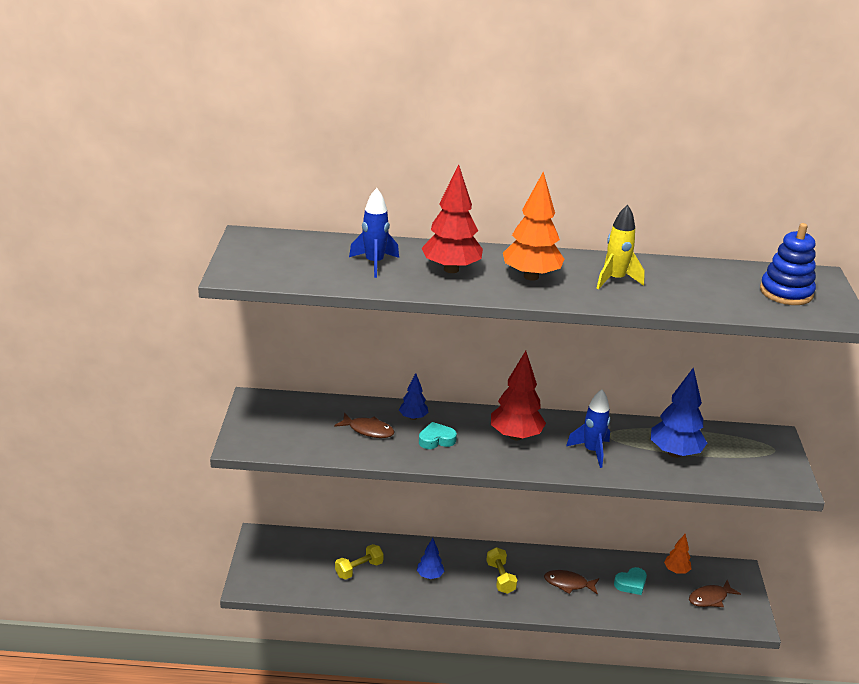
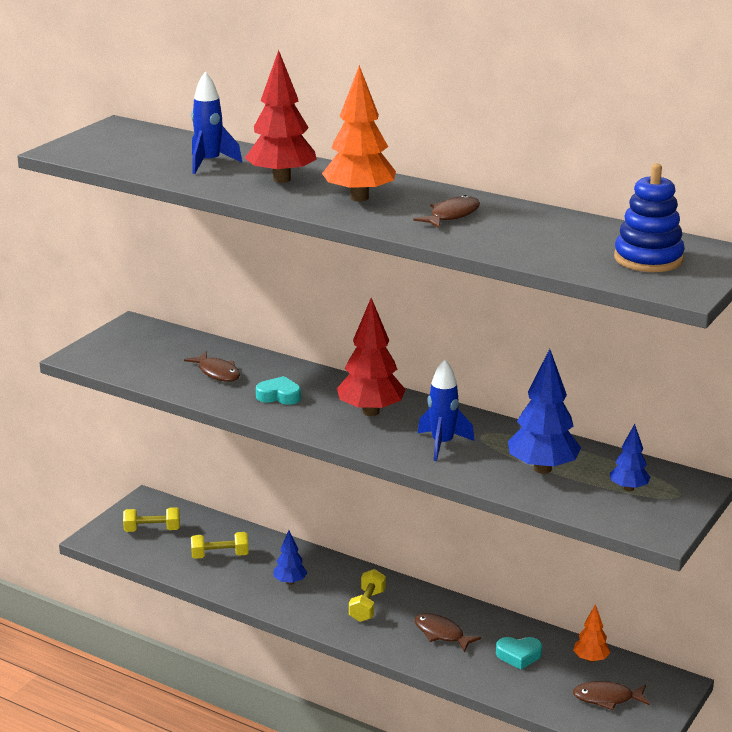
camera: 30 degrees right, 5 degrees down
(287, 563) = (152, 530): none -> yellow dumbbell
(413, 417) = (277, 372): blue tree -> blue tree (628, 488)
(615, 280) = (452, 215): yellow rocket -> brown fish

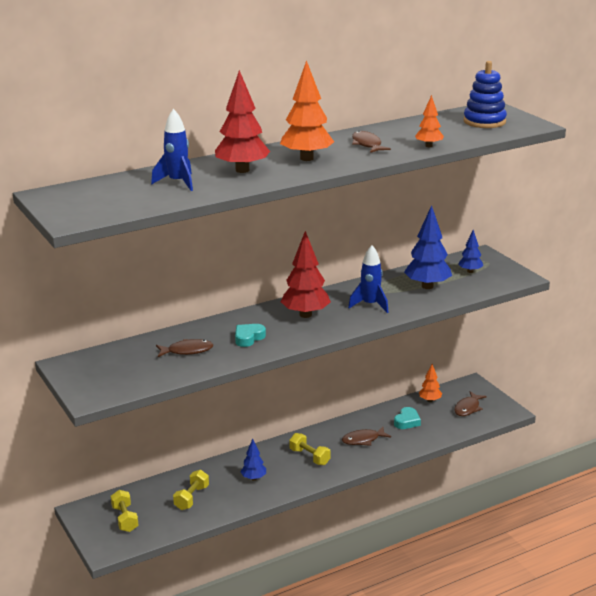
camera: 60 degrees left, 0 degrees up
(152, 530) = (125, 519): yellow dumbbell -> yellow dumbbell turned 45 degrees counterclockwise
(494, 246) = (429, 146): none -> orange tree

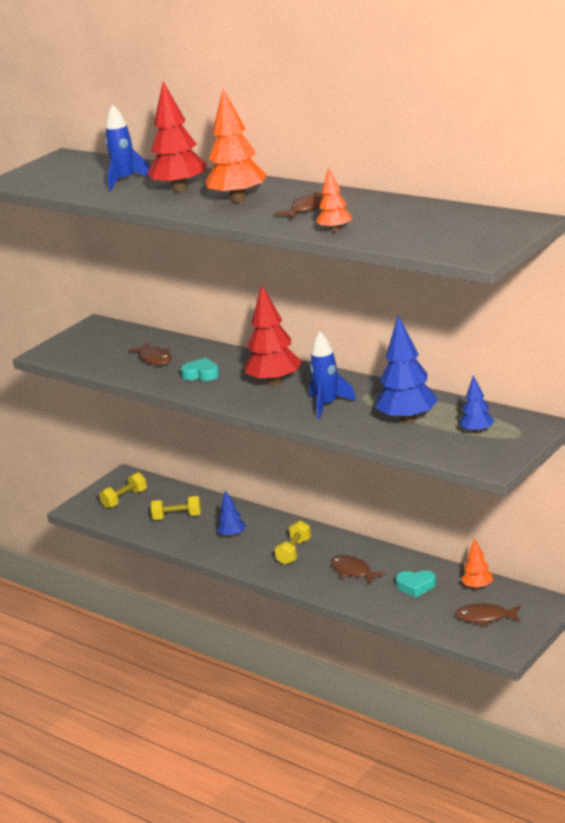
camera: 70 degrees right, 0 degrees up
(484, 121) = (460, 231): blue stacking toy -> none

